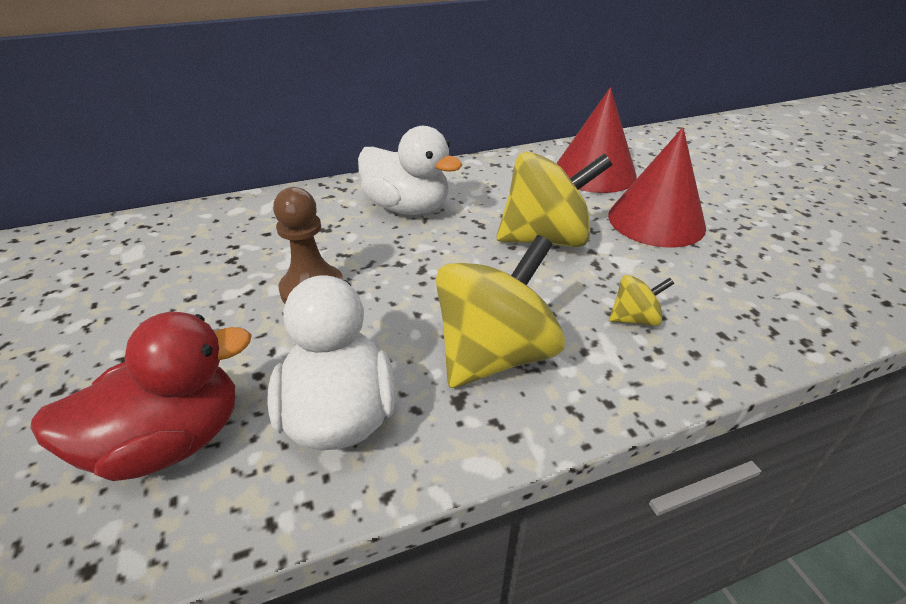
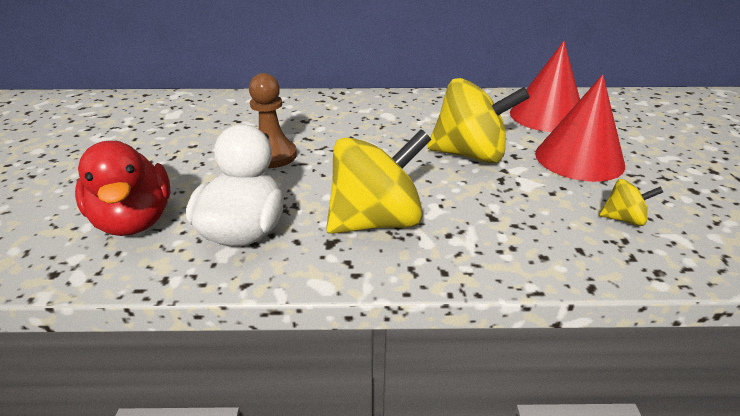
camera: 20 degrees right, 5 degrees down
(170, 441) = (134, 221): red duck -> red duck turned 75 degrees clockwise
(407, 208) = (373, 116): white duck -> none
(634, 319) = (507, 222): yellow spinning top -> yellow spinning top (623, 219)

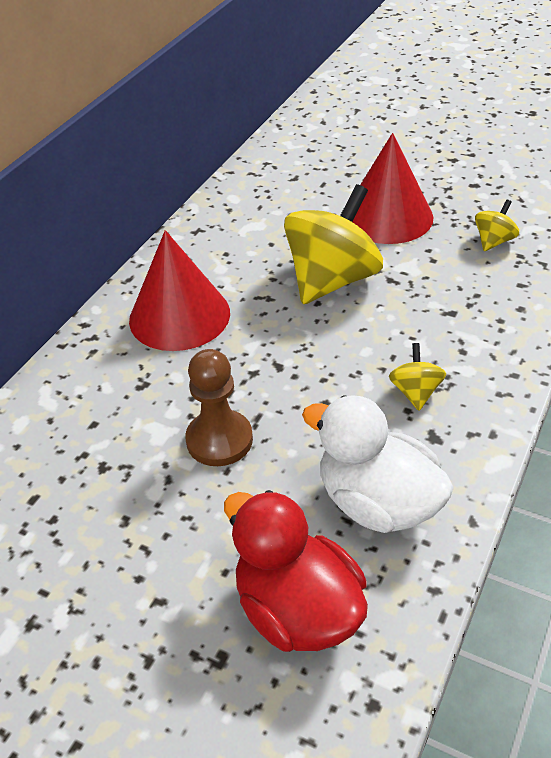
camera: 60 degrees left, 10 degrees up
(134, 221) = (297, 609): red duck -> red duck turned 135 degrees counterclockwise
(376, 221) = (415, 392): yellow spinning top -> yellow spinning top, size x0.46
(547, 116) = (290, 195): red cone -> red cone (179, 316)

